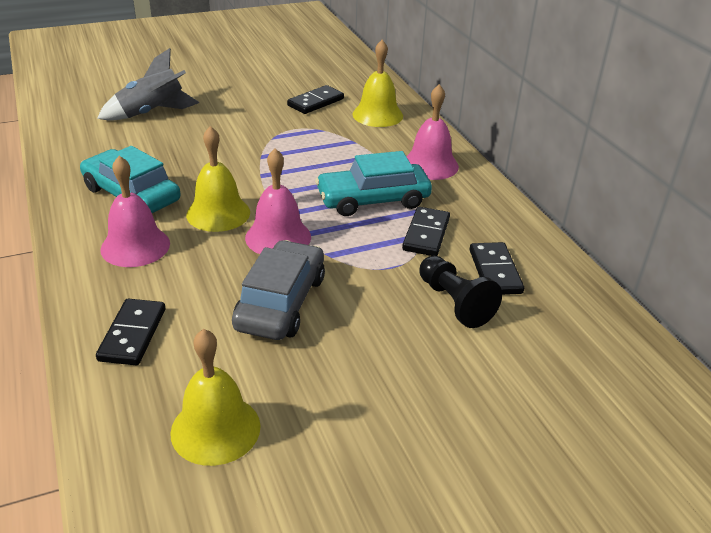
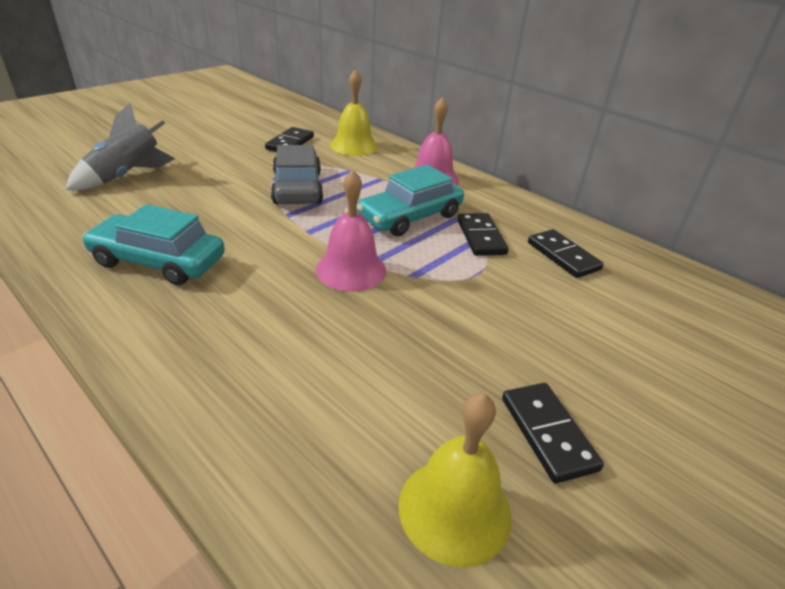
camera: 25 degrees left, 0 degrees up
(132, 334) = (270, 422): black domino -> black domino (547, 433)
(135, 246) = (201, 316): pink bell -> none
(218, 213) = (271, 260): yellow bell -> none
(281, 302) = (407, 335): grey car -> grey car (297, 188)
(454, 303) = (557, 292): black pawn -> none

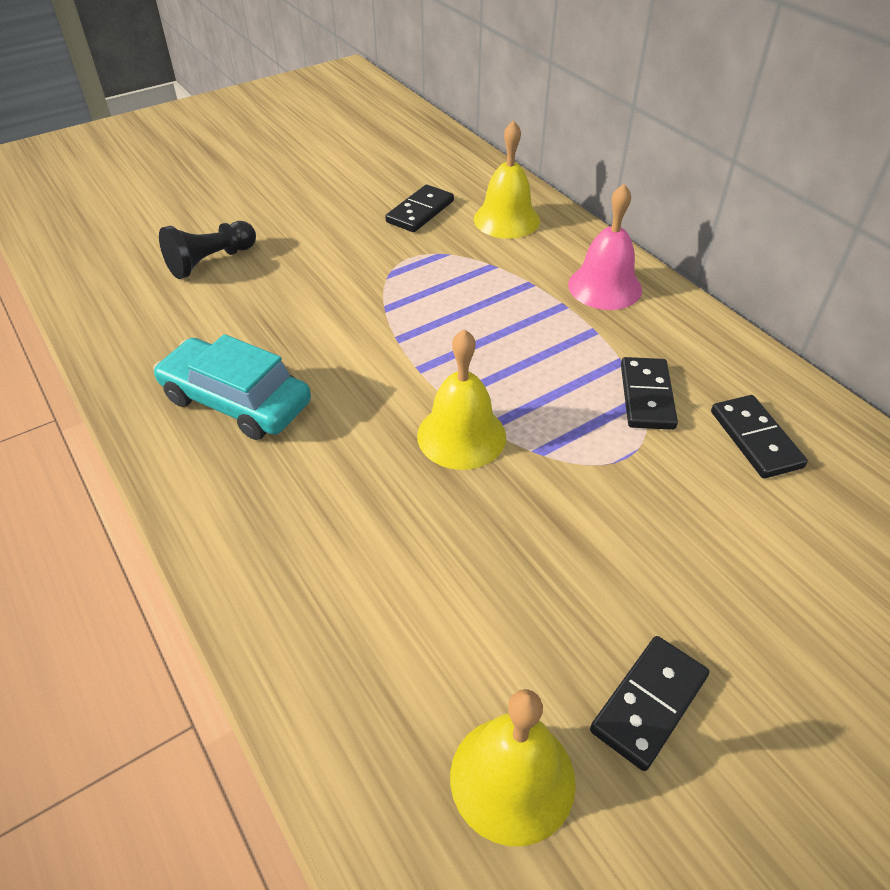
camera: 15 degrees right, 10 degrees up
(127, 176) = (210, 261): grey rocket -> black pawn
(297, 188) = (417, 293): grey car -> none
(351, 270) = (461, 435): pink bell -> yellow bell
(410, 216) = (557, 353): turquoise car -> none
(547, 433) = (648, 703): black domino -> black domino turned 45 degrees clockwise

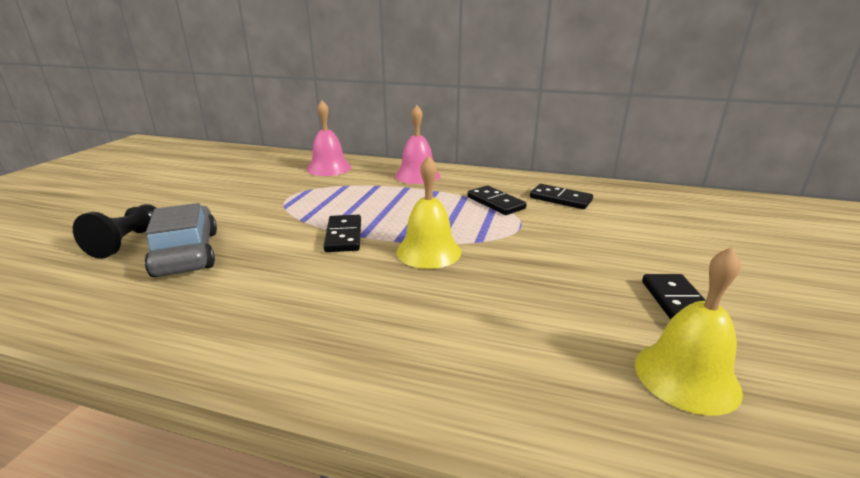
camera: 40 degrees left, 20 degrees down
(236, 401) = (246, 299): turquoise car -> none
(242, 306) = (187, 253): none -> grey car
(420, 212) = (270, 178): black domino -> black domino (343, 236)
(506, 220) = (329, 168): yellow bell -> pink bell

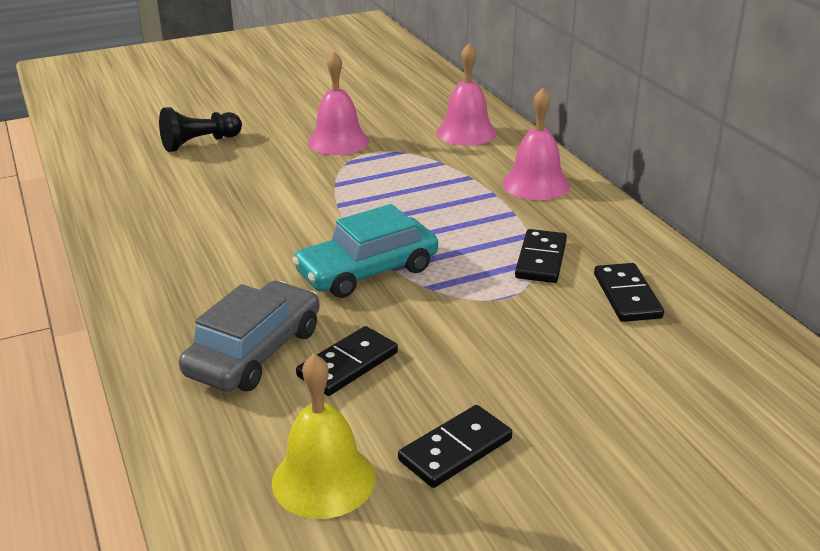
camera: 50 degrees right, 5 degrees up
(187, 253) = (215, 174): grey car -> grey car (255, 352)
(253, 199) = (338, 141): none -> pink bell
(343, 236) = (335, 217): black domino -> black domino (347, 364)
(428, 251) = (367, 271): yellow bell -> turquoise car

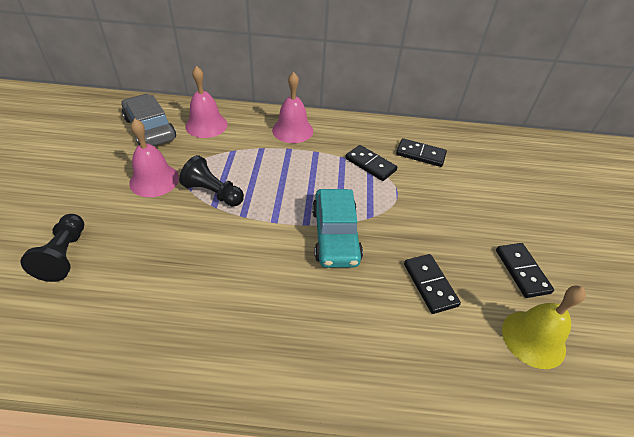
camera: 65 degrees left, 15 degrees up
(255, 352) = (395, 326): grey car -> grey car (150, 129)
(355, 177) = (213, 193): none -> black pawn

